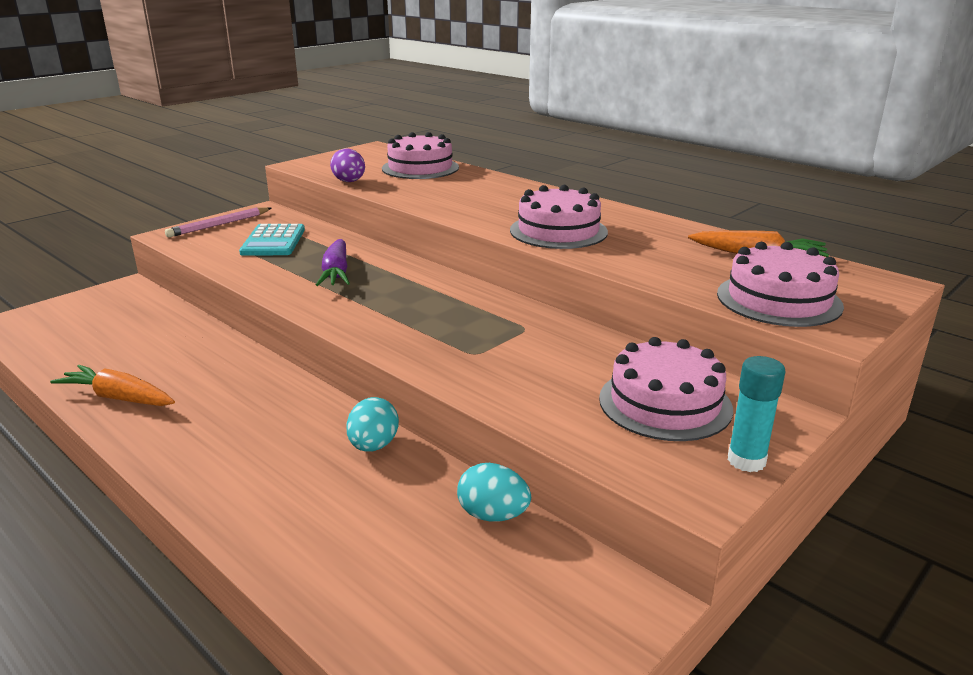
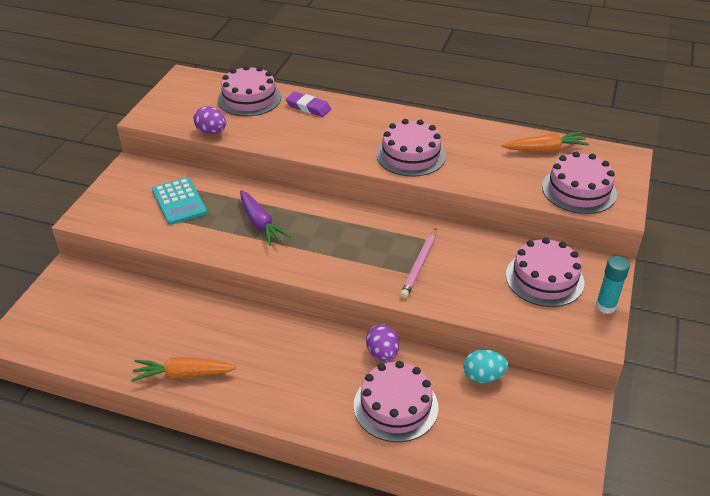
camera: 25 degrees left, 15 degrees up
(219, 225) = (114, 194): pink pencil -> pink pencil (419, 265)
(329, 510) = (395, 406): none -> pink cake
(373, 446) = (382, 353): turquoise egg -> purple egg
(477, 182) = (308, 107): none -> purple eraser

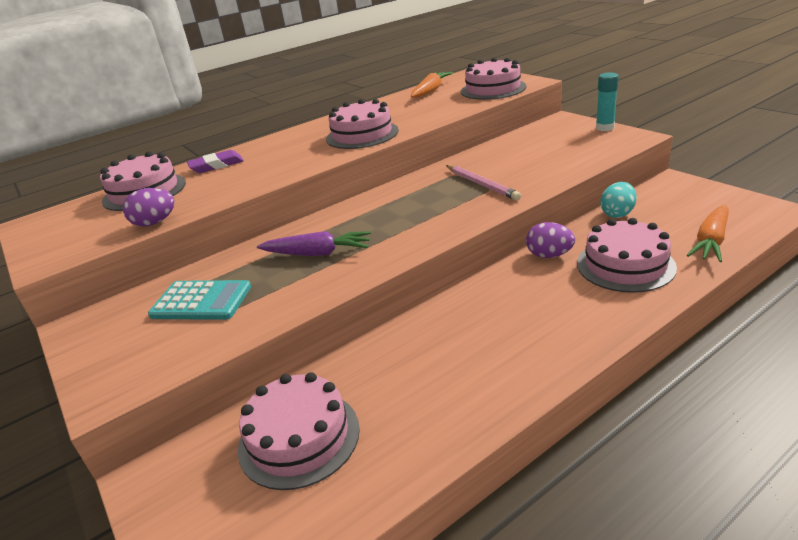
camera: 50 degrees left, 10 degrees down
(183, 374) = (467, 405): orange carrot -> orange carrot (711, 241)
(544, 278) = (553, 141): pink cake -> pink cake (299, 437)

